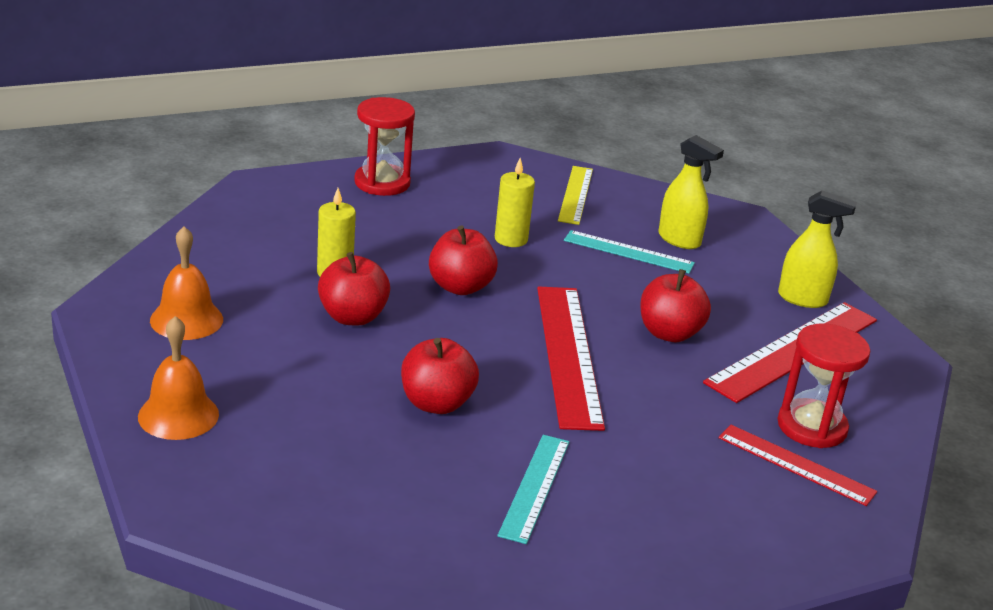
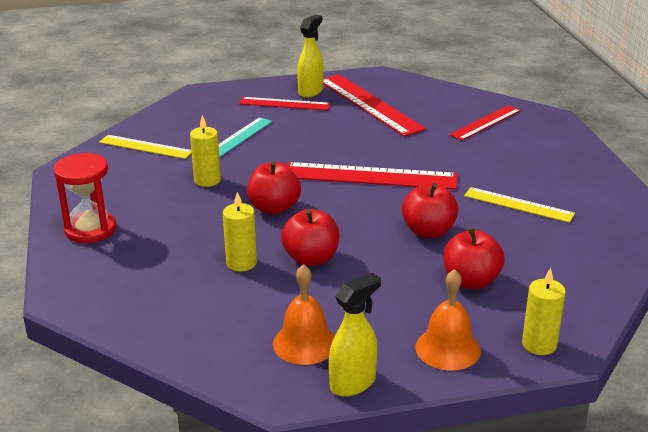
camera: 75 degrees left, 0 degrees up
(188, 487) = (539, 344): none -> yellow candle
(534, 487) = (518, 205): turquoise ruler -> yellow ruler
(669, 333) = (346, 139): red apple -> red apple (471, 281)
(679, 240) = (226, 118): yellow spray bottle -> yellow spray bottle (353, 383)
(749, 280) = (284, 104): none -> red ruler
(811, 427) = (449, 112): red hourglass -> none

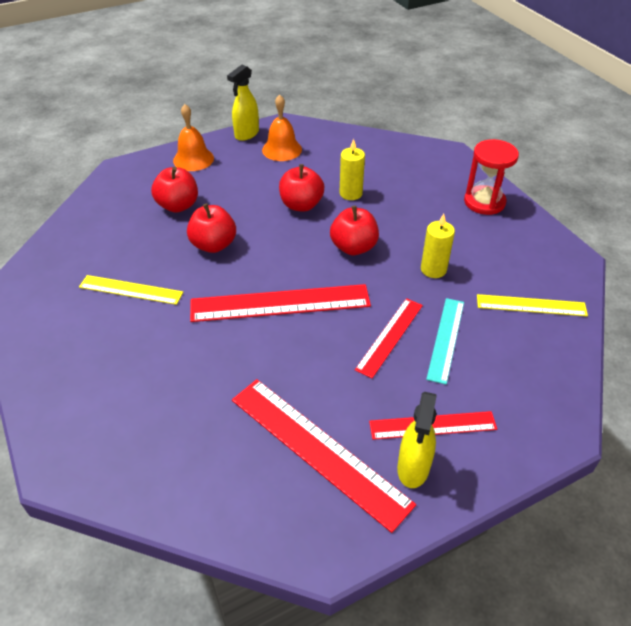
camera: 165 degrees right, 15 degrees up
(485, 122) = (154, 434): red ruler -> red ruler (390, 336)
(539, 344) = (135, 170): yellow candle -> none

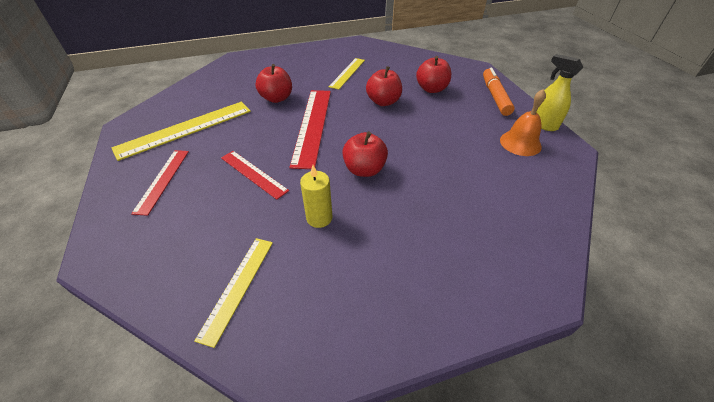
camera: 100 degrees right, 0 degrees up
(193, 159) = (495, 96): orange bell -> orange marker
(301, 205) = (429, 146): red apple -> red apple (277, 98)
(317, 450) = (185, 129): red ruler -> yellow ruler
(350, 193) = (447, 179): yellow candle -> none
(413, 468) = (141, 164): yellow spray bottle -> none
(445, 339) = (232, 206): turquoise ruler -> none
(484, 202) = (427, 299): red hourglass -> none

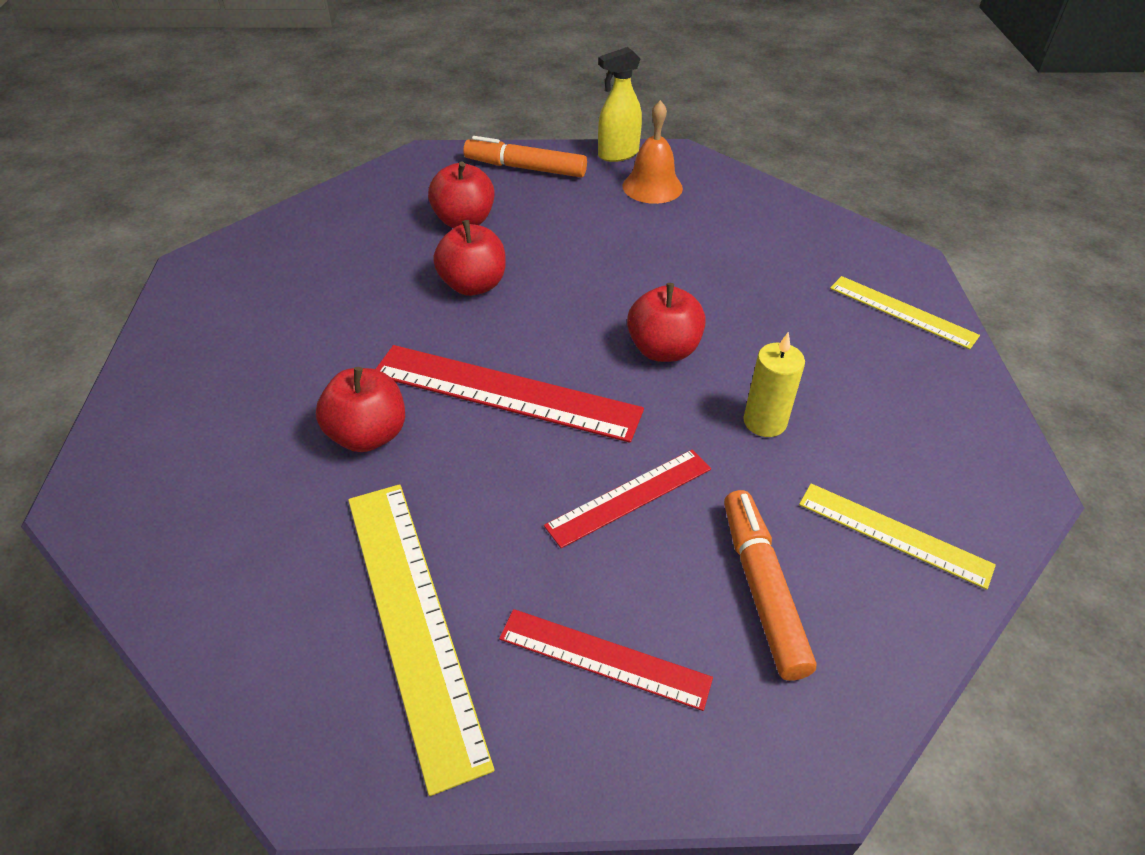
camera: 75 degrees left, 0 degrees up
(197, 228) = (762, 589): none -> orange marker
(347, 73) = (331, 309): yellow ruler -> yellow ruler (902, 311)

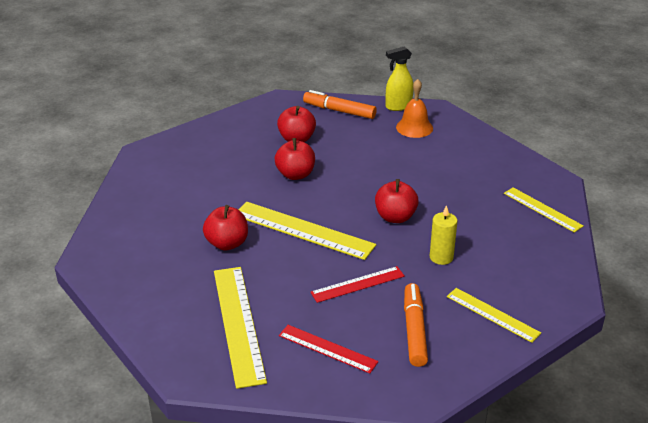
camera: 10 degrees right, 10 degrees down
(506, 392) = (303, 230): red ruler -> yellow ruler

